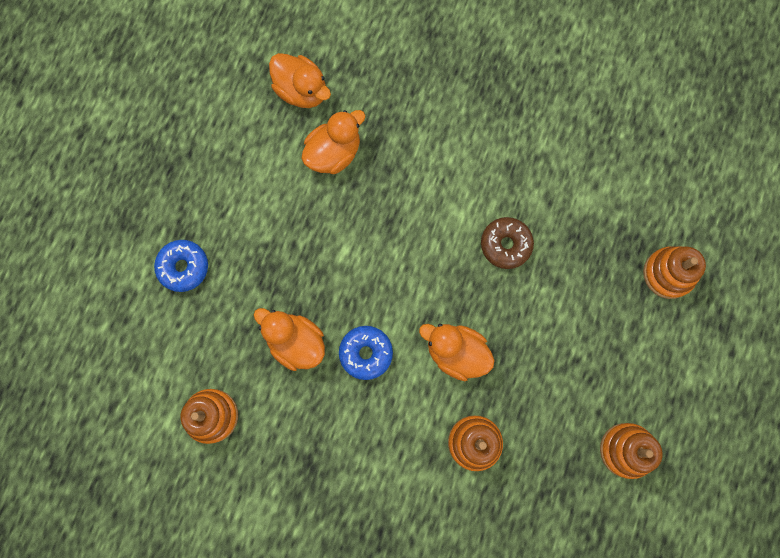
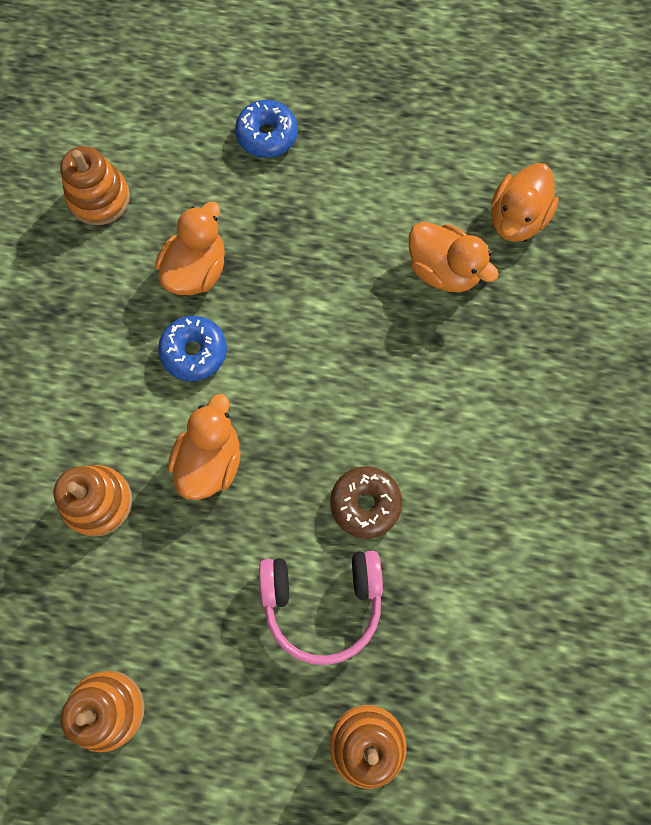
camera: 80 degrees right, 5 degrees down
(571, 287) = (322, 602): none -> pink headphones

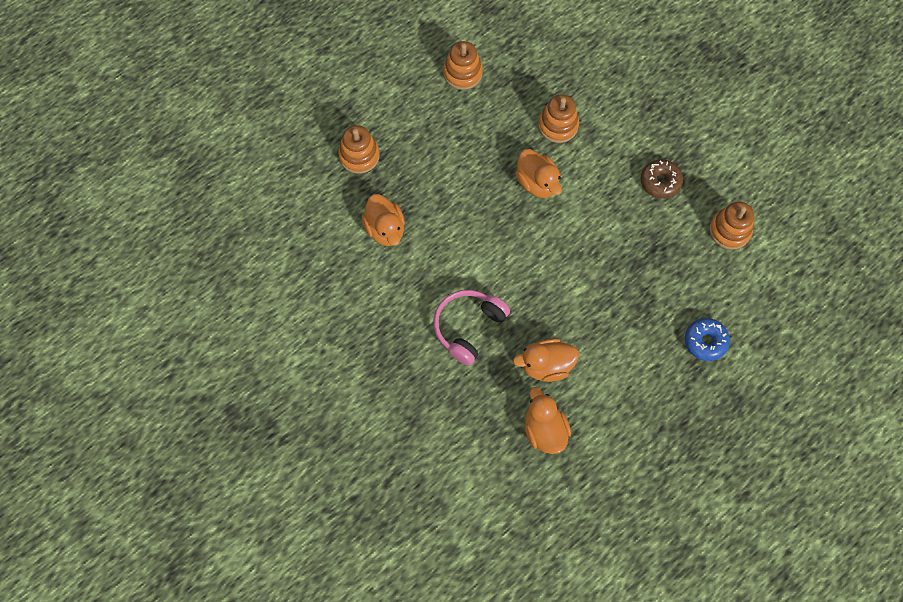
camera: 130 degrees right, 5 degrees down
(194, 352) = (600, 214): blue donut -> none
(196, 270) = (646, 247): orange duck -> orange duck (385, 229)
(322, 602) = (431, 182): pink headphones -> pink headphones (468, 327)
(365, 504) = (458, 232): brown donut -> brown donut (660, 182)

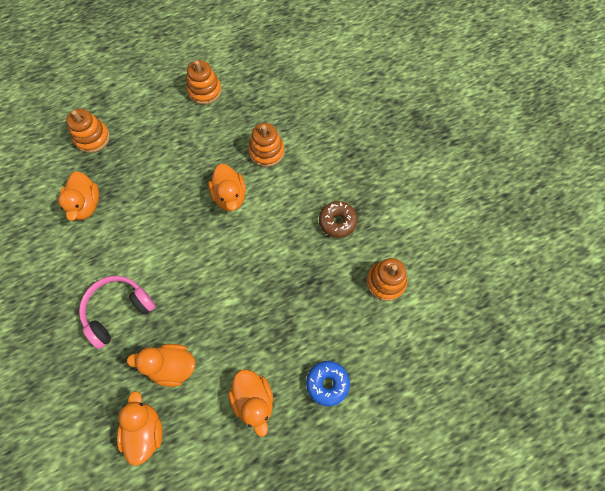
camera: 15 degrees right, 0 degrees up
(639, 375) = (253, 400): none -> orange duck

